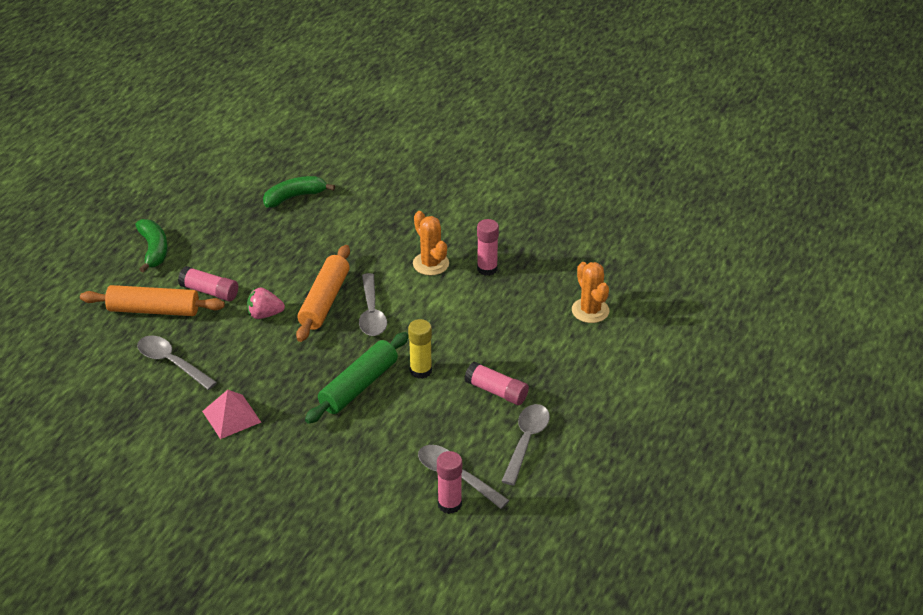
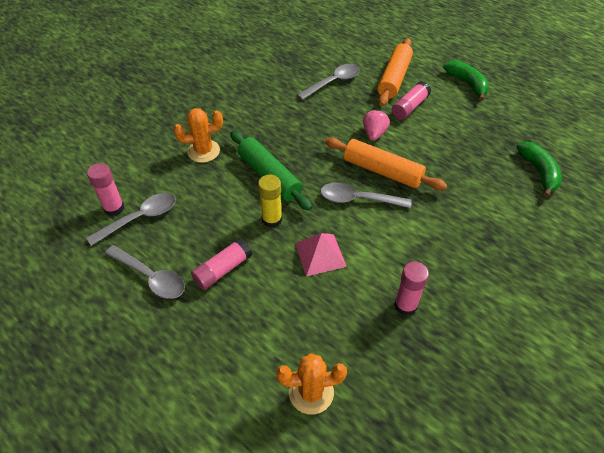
camera: 105 degrees right, 10 degrees up
(154, 250) = (467, 83): green banana -> green banana turned 120 degrees counterclockwise
(231, 416) = (266, 105): pink pyramid -> pink pyramid (320, 254)
(431, 264) = (422, 257): orange cactus -> orange cactus (203, 151)

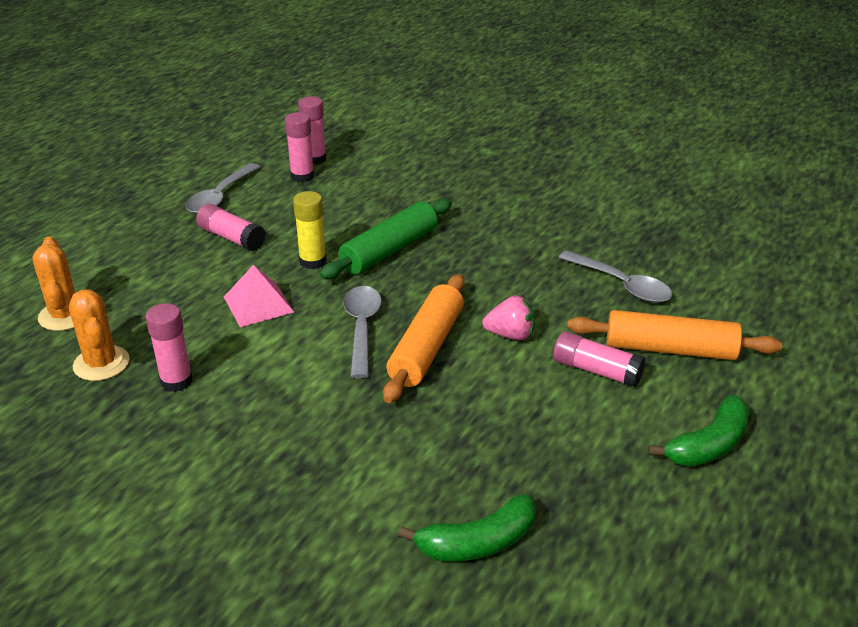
camera: 80 degrees right, 15 degrees down
(140, 218) = (302, 176): grey spoon -> pink glue stick
(203, 151) = (422, 197): orange cactus -> orange cactus (101, 363)

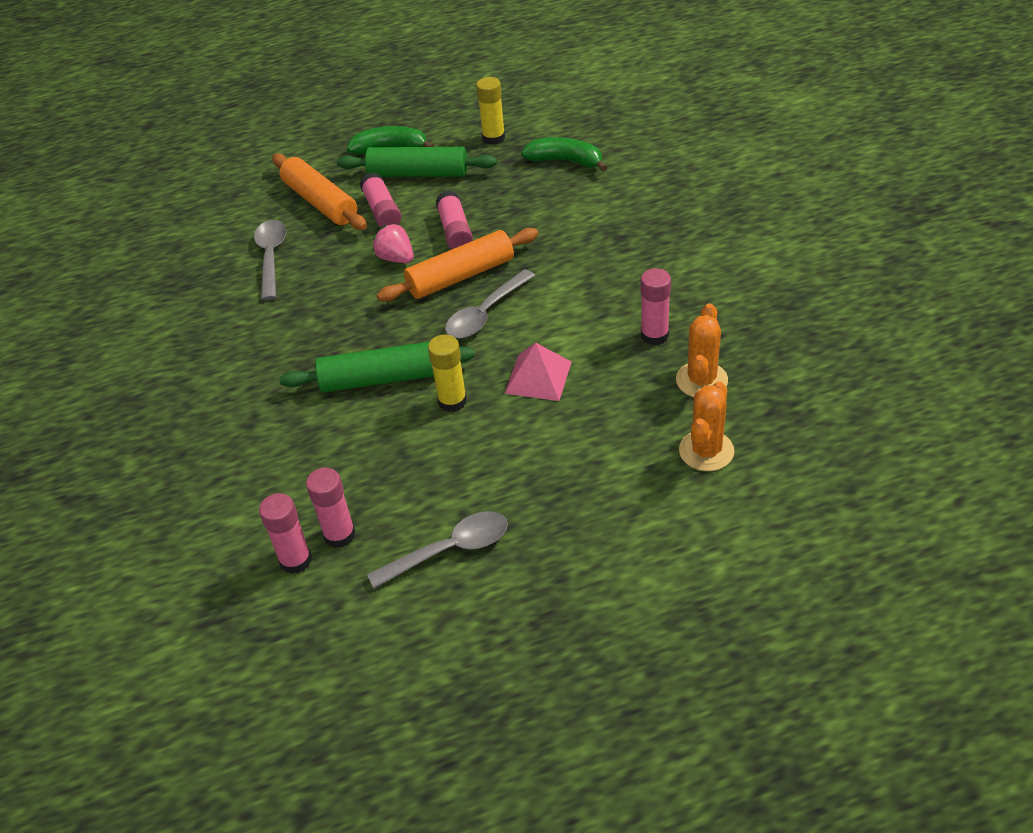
camera: 135 degrees left, 10 degrees up
(232, 238) = (492, 473): pink glue stick -> pink glue stick (455, 231)
(615, 530) = (493, 138): none -> yellow glue stick
(627, 430) = (418, 174): none -> green rolling pin

